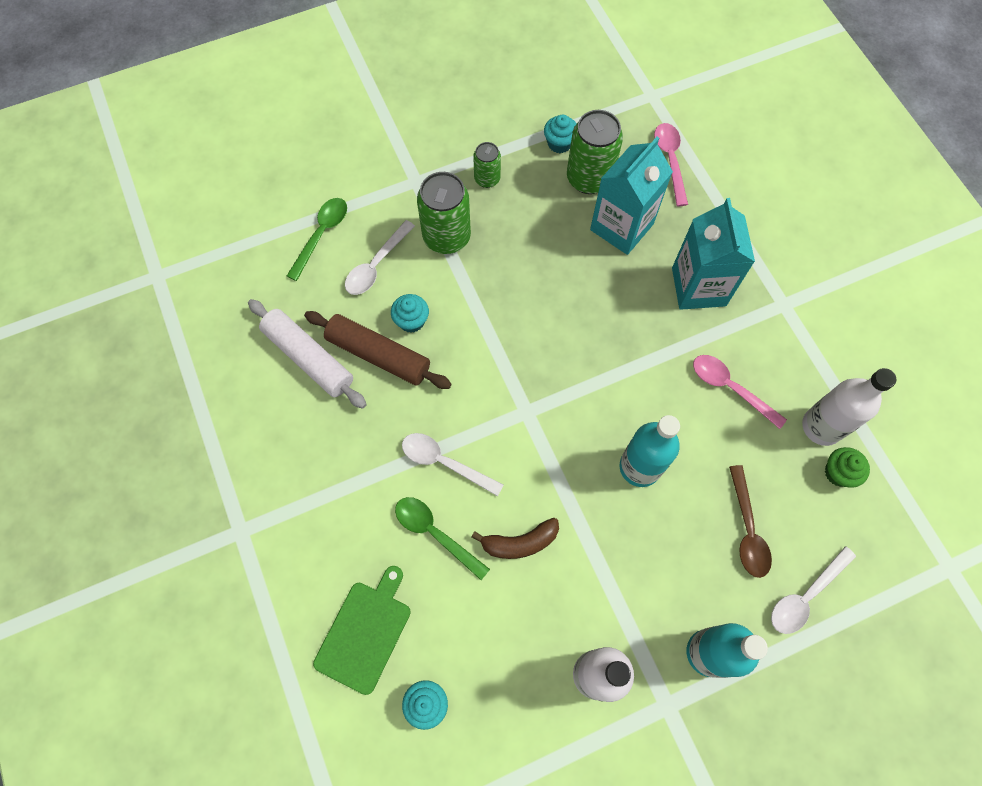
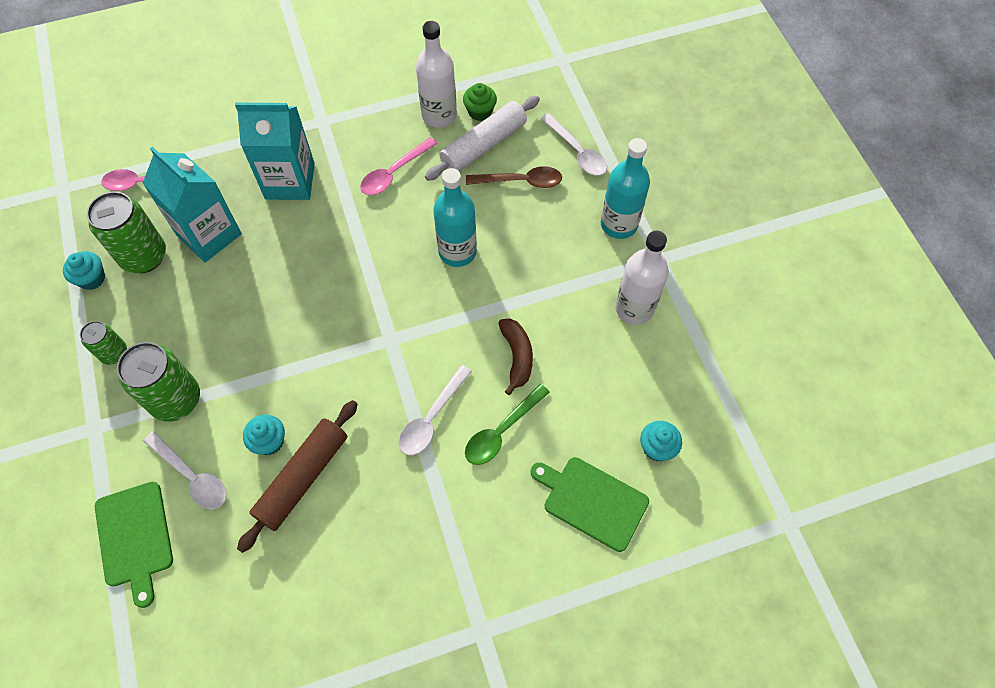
camera: 85 degrees left, 5 degrees down
(309, 358) = (292, 554): white rolling pin -> white rolling pin (483, 145)
(322, 234) = (135, 537): green spoon -> green cutting board

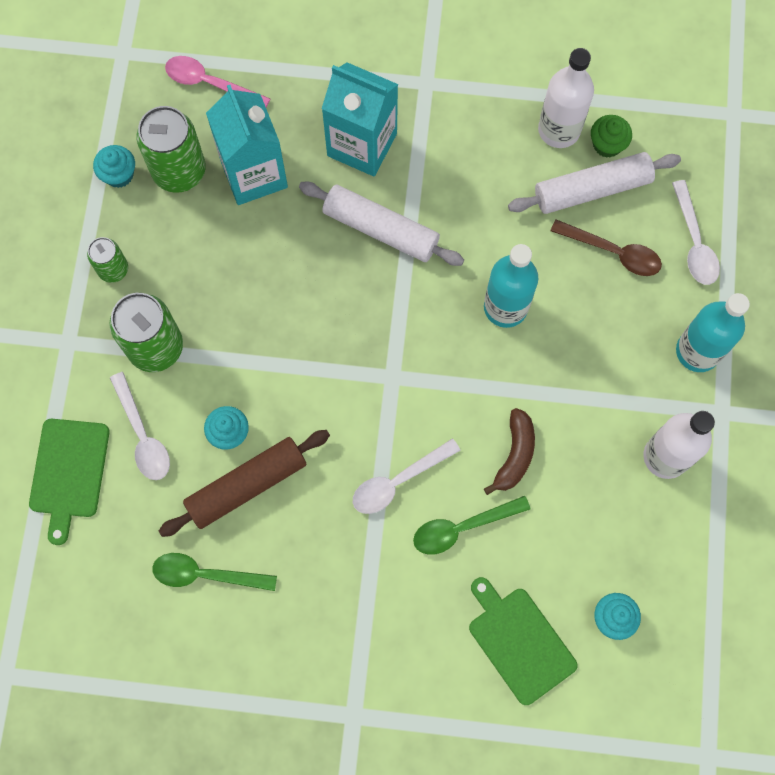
camera: 25 degrees right, 10 degrees up
(296, 569) = (205, 574): none -> green spoon
(331, 235) = (380, 229): none -> white rolling pin
(394, 173) = (477, 182): pink spoon -> none

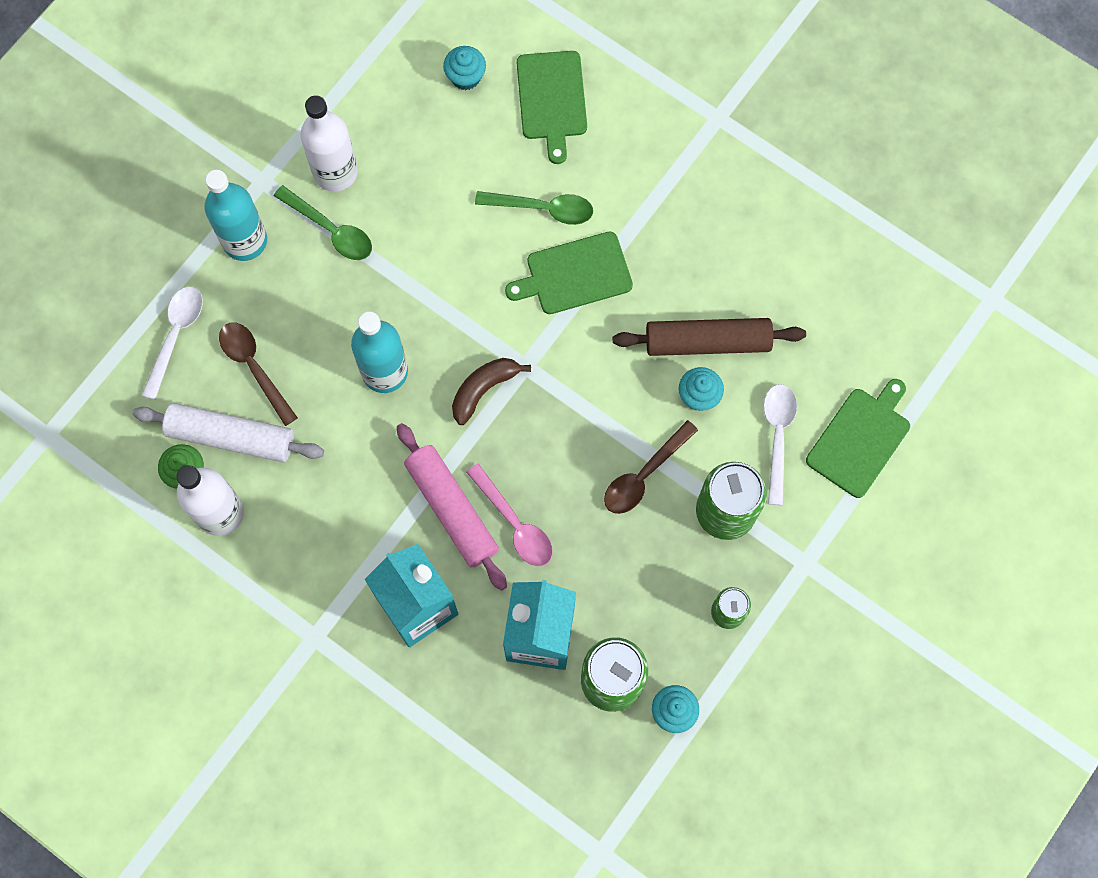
camera: 150 degrees left, 0 degrees up
(205, 574) = (782, 288): green spoon -> green spoon (331, 230)
(209, 83) = (530, 763): pink spoon -> pink spoon (515, 524)
(240, 340) = (643, 475): none -> brown spoon
(380, 229) = (452, 509): white rolling pin -> pink rolling pin
(397, 481) = (574, 274): white spoon -> green cutting board
(514, 455) = (461, 242): brown banana -> brown banana (483, 389)

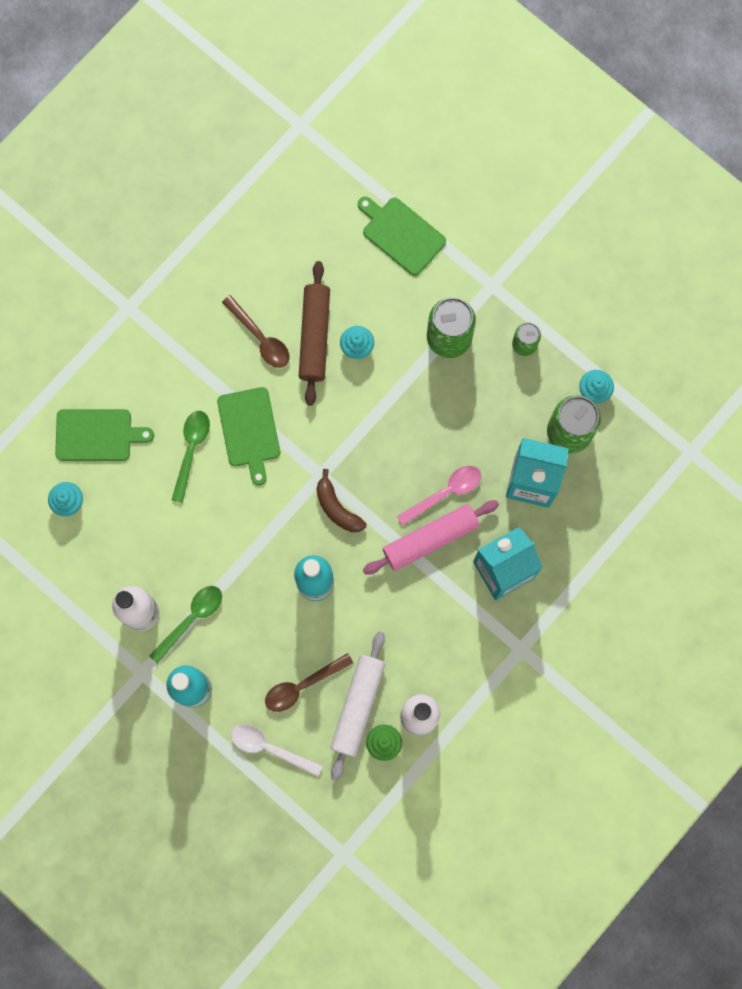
camera: 85 degrees left, 5 degrees up
(643, 475) = (415, 394): brown spoon -> brown spoon (260, 338)
(777, 436) = (394, 293): white spoon -> none

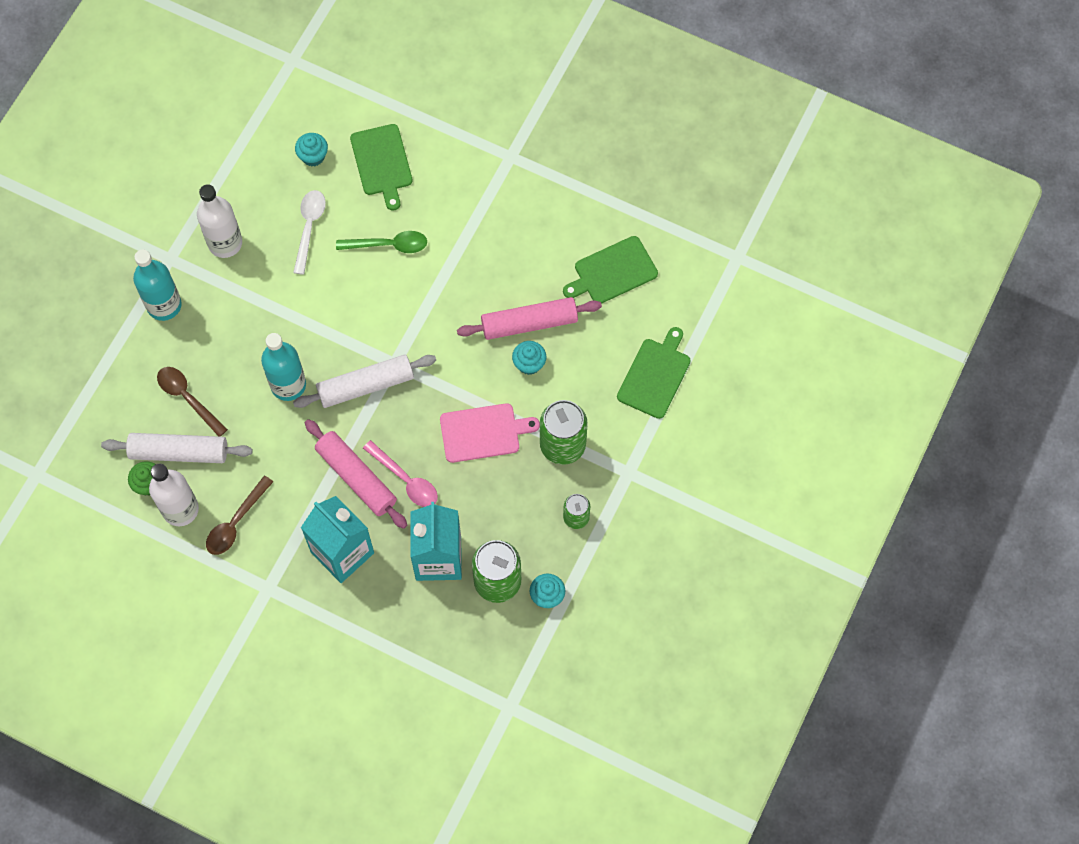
camera: 75 degrees right, 10 degrees down
(191, 619) = (229, 287): green spoon -> none
(249, 430) = (421, 290): green cutting board -> green cutting board (612, 272)
(260, 338) = (513, 276): brown spoon -> brown spoon (235, 523)
(269, 747) = (123, 384): white spoon -> white spoon (309, 227)
(314, 336) = (529, 323): brown rolling pin -> pink rolling pin
(337, 508) = (366, 386): brown banana -> white rolling pin
(416, 408) = (483, 432): none -> pink cutting board

